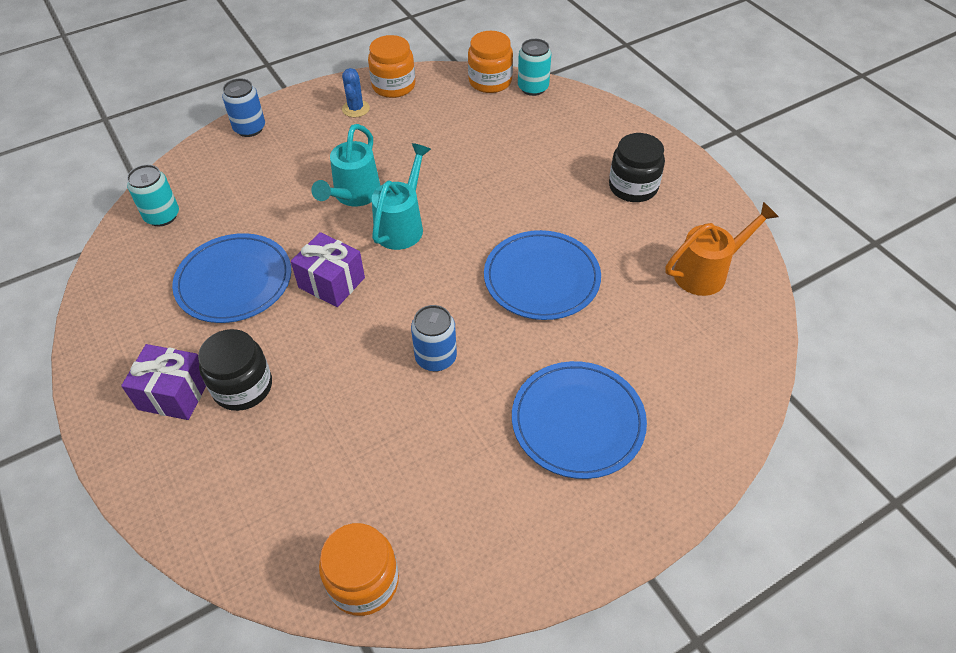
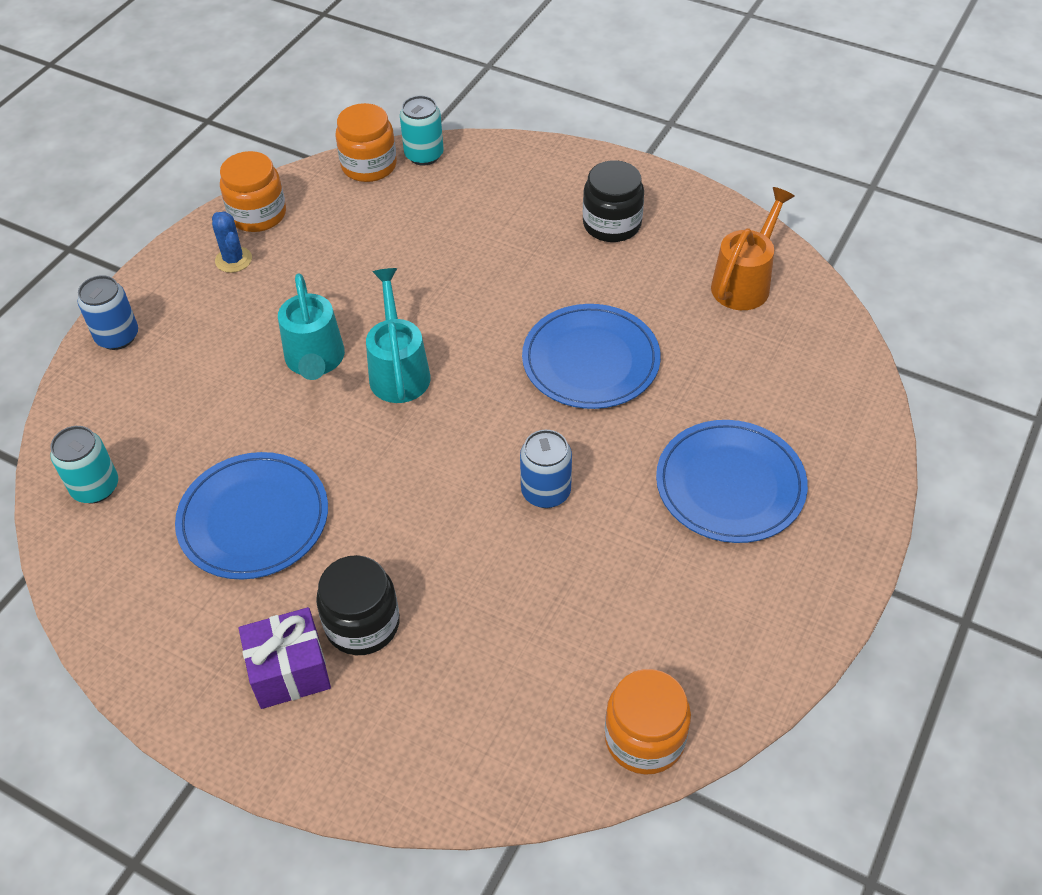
camera: 30 degrees left, 0 degrees up
(331, 282) = (370, 468): purple gift -> none

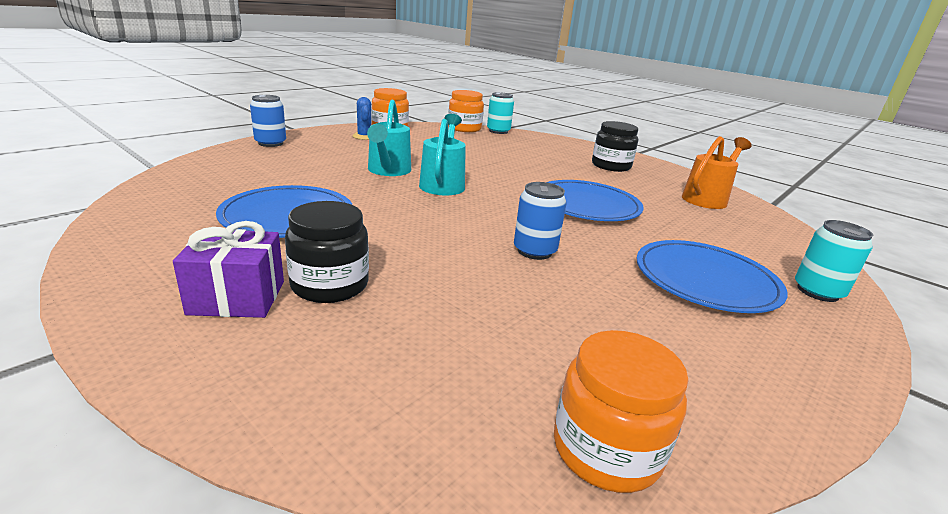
camera: 10 degrees right, 25 degrees down
(95, 487) = (190, 183): turquoise can -> turquoise can (818, 291)

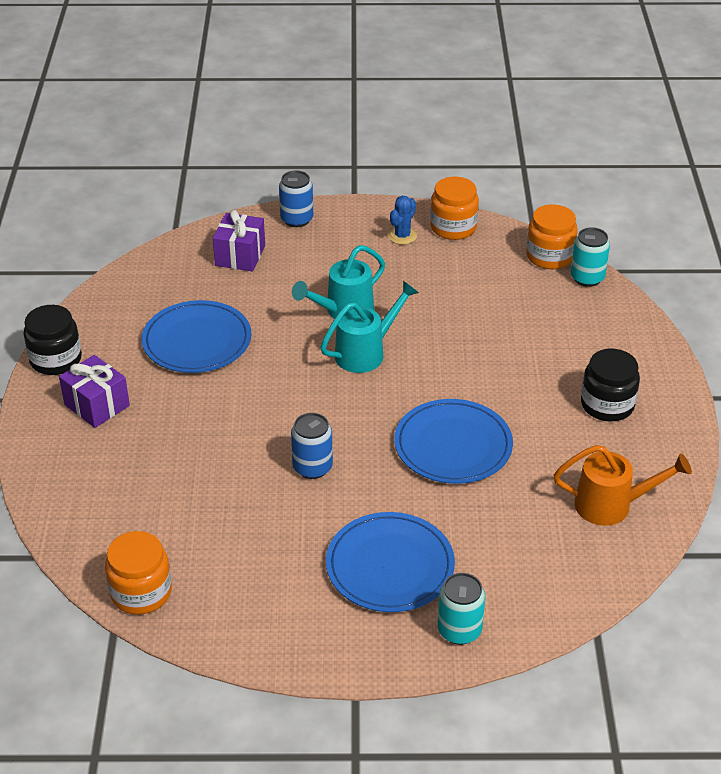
camera: 50 degrees right, 15 degrees up
(249, 166) = (240, 256): none -> purple gift
(330, 285) = (149, 422): black jar -> black jar (56, 359)

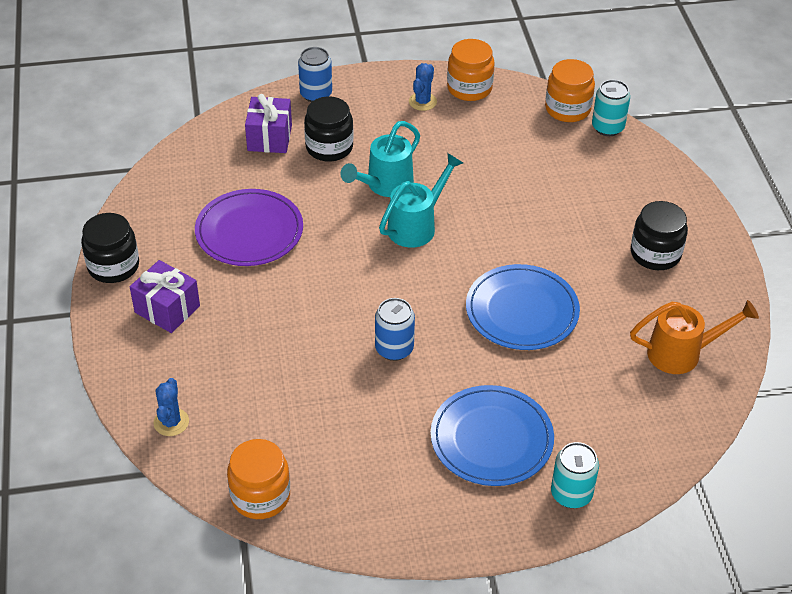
camera: 10 degrees left, 5 degrees up
(72, 511) = (171, 422): none -> blue cactus
(197, 341) = (249, 231): blue plate -> purple plate
(297, 270) = (329, 147): none -> black jar

